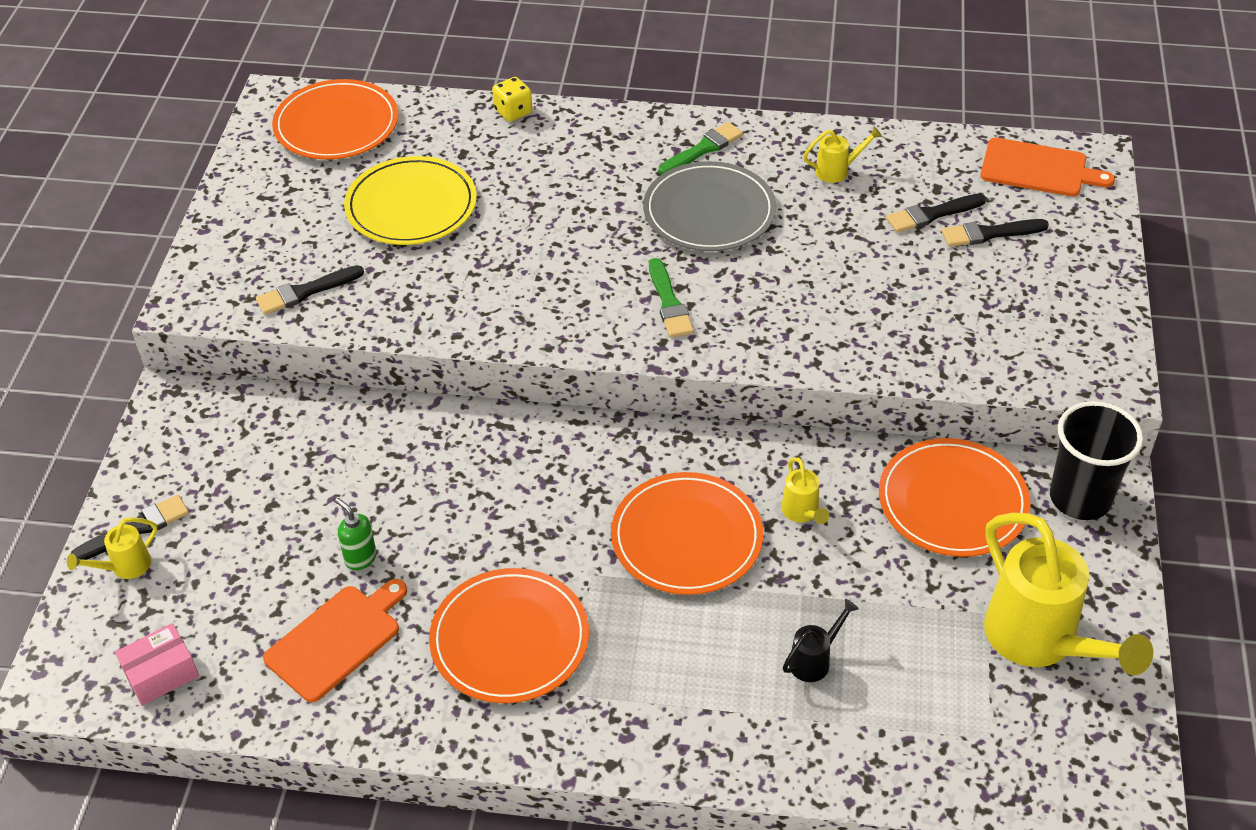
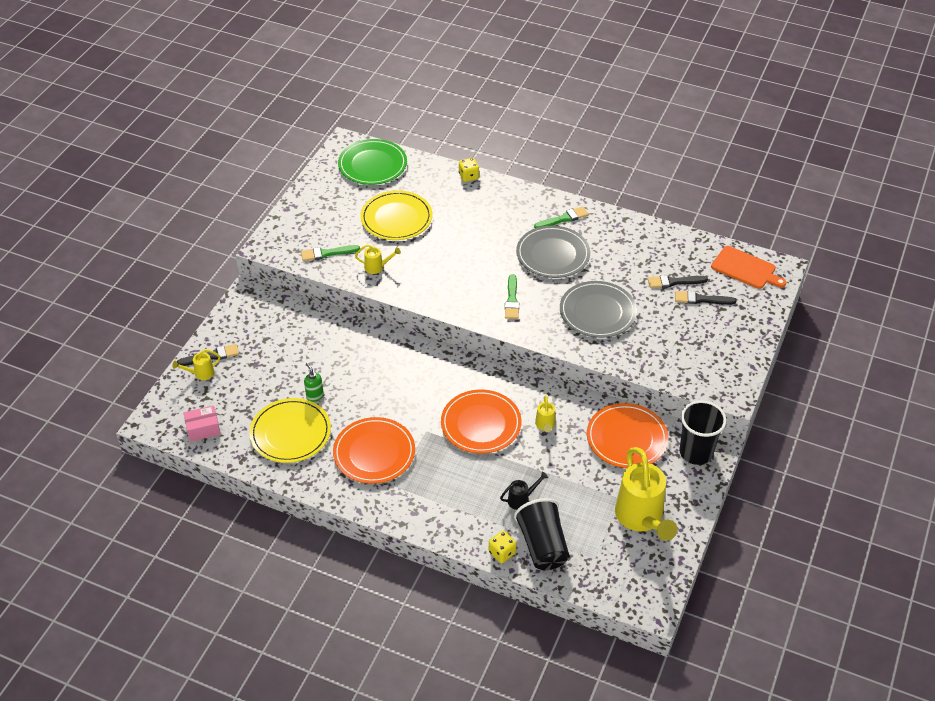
camera: 15 degrees right, 0 degrees up
(305, 292) = (327, 253): black brush -> green brush
(336, 124) = (372, 165): orange plate -> green plate
(336, 640) = (290, 433): orange cutting board -> yellow plate
(818, 772) = (502, 552): none -> yellow dice
(825, 291) = (597, 312): none -> grey plate
(837, 171) = (632, 246): yellow watering can -> yellow watering can (377, 267)
(887, 739) = (542, 545): none -> black cup

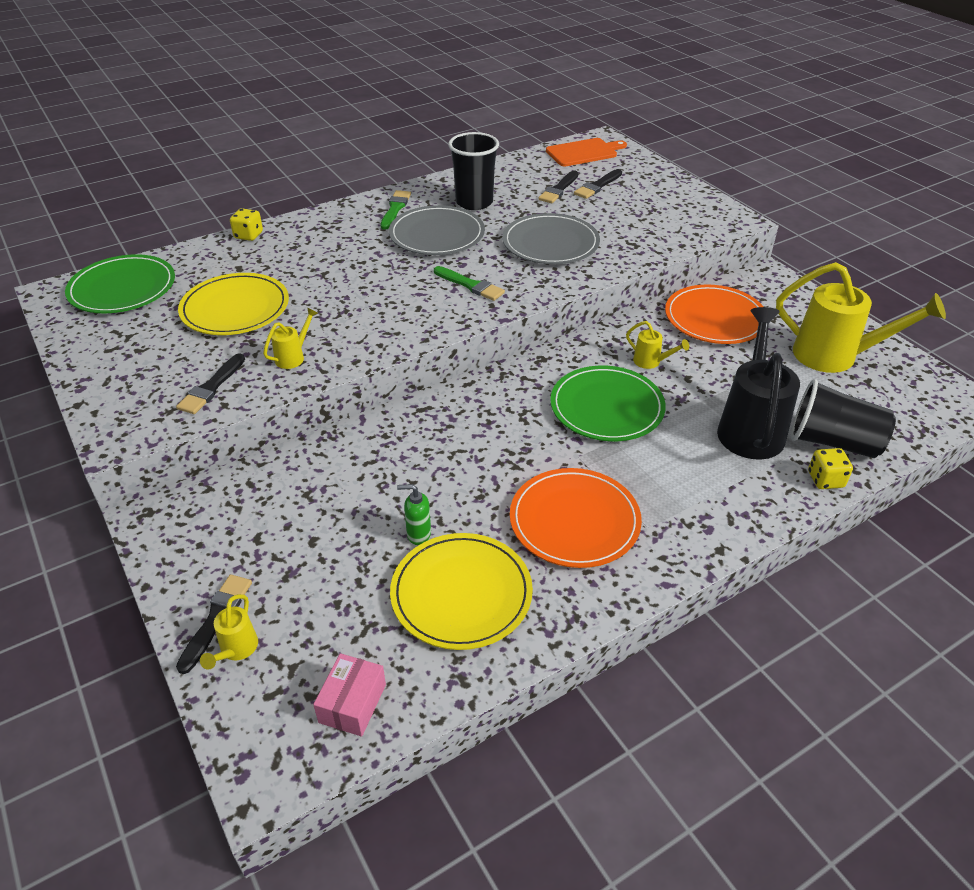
camera: 55 degrees left, 5 degrees down
(327, 253) = (211, 387): green brush -> black brush
(481, 424) = (607, 407): orange plate -> green plate
(521, 499) = (750, 427): black watering can -> black watering can, size x2.26
(696, 452) = (767, 287): black cup -> black cup (474, 202)

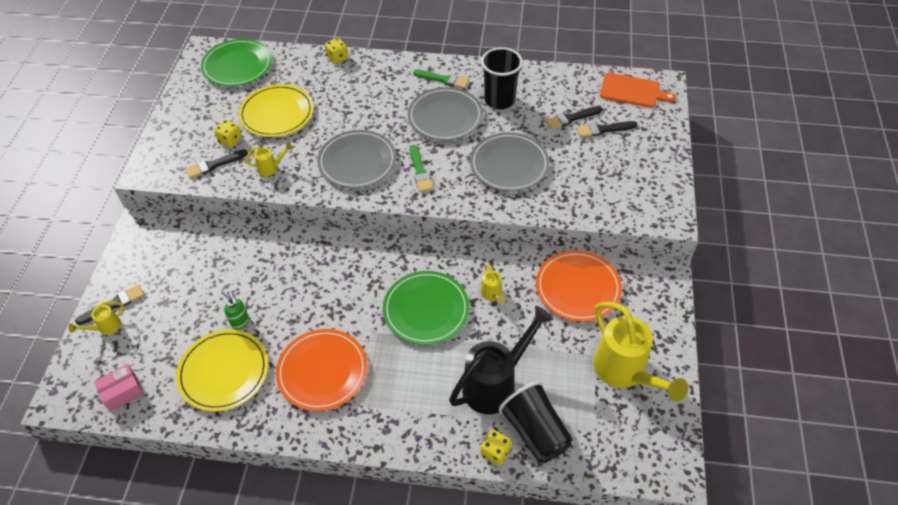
camera: 40 degrees right, 10 degrees up
(204, 356) = (230, 140): none -> yellow dice
(391, 307) = (357, 161): none -> grey plate
(395, 209) = (443, 79): green brush -> green brush turned 60 degrees clockwise

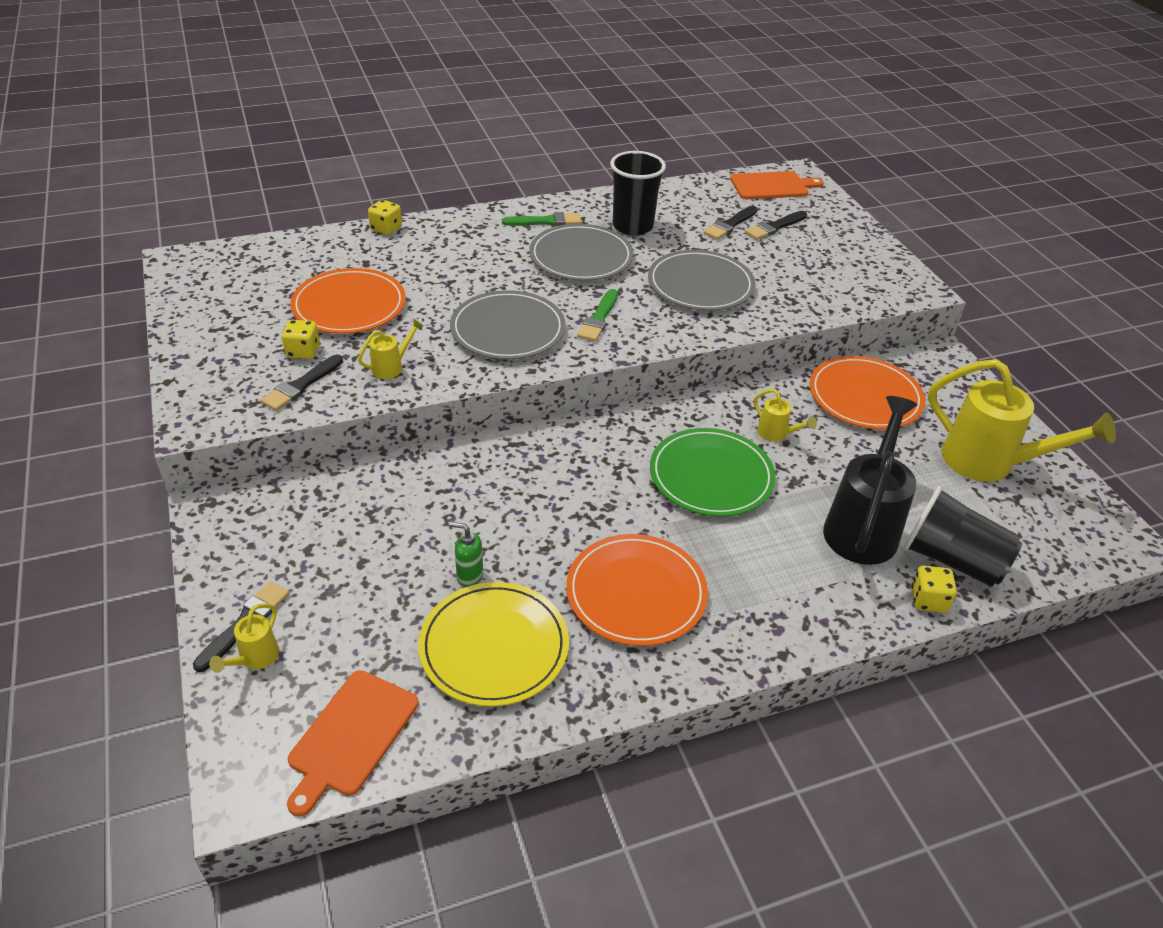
camera: 30 degrees left, 10 degrees down
(122, 392) = (351, 736): pink box -> orange cutting board
(237, 65) = (245, 267): green plate -> none
(277, 113) = (349, 305): yellow plate -> orange plate
(420, 171) = (599, 318): green brush -> green brush turned 60 degrees clockwise

